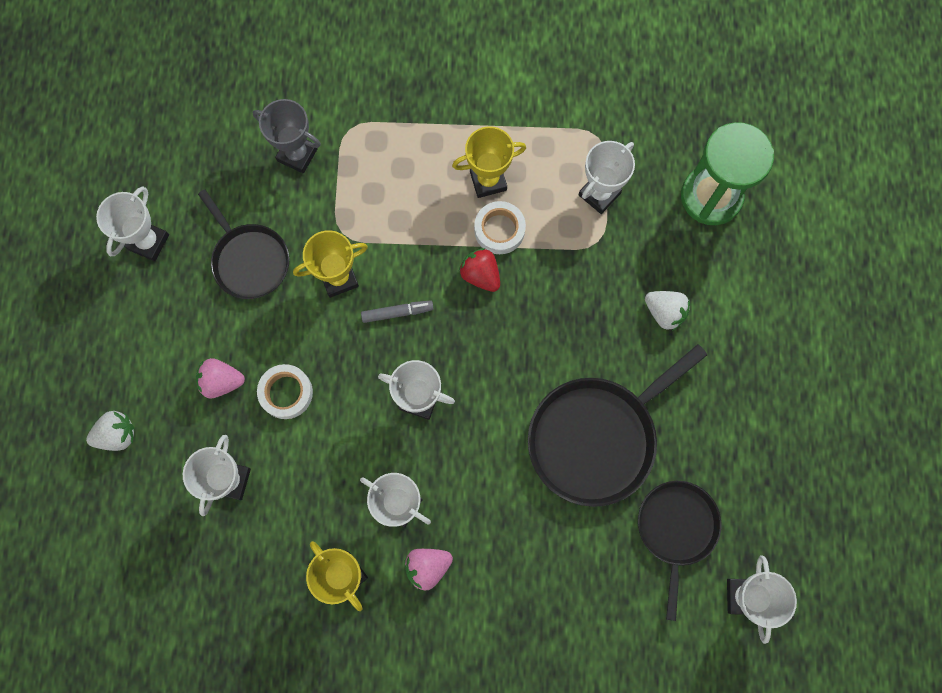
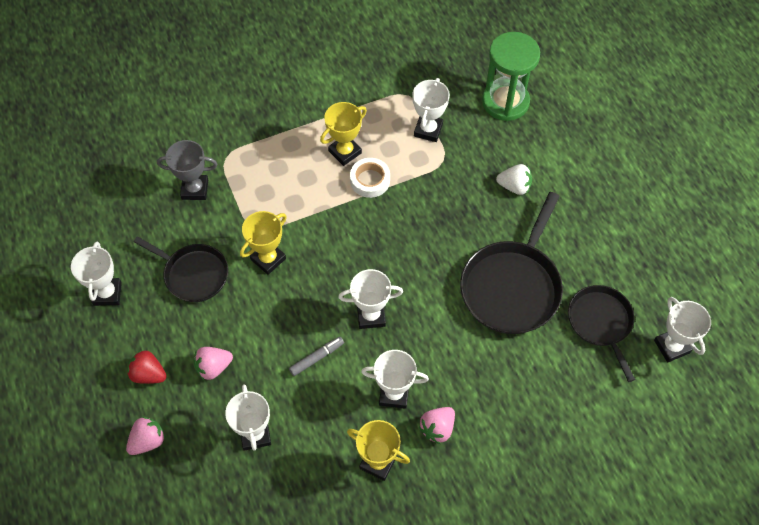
camera: 25 degrees left, 15 degrees down
(117, 435) = (148, 441): white strawberry -> pink strawberry
(286, 393) = (267, 354): white tape -> none
(397, 313) = (324, 264): grey marker -> grey marker (317, 358)
(480, 275) = (372, 215): red strawberry -> red strawberry (148, 374)

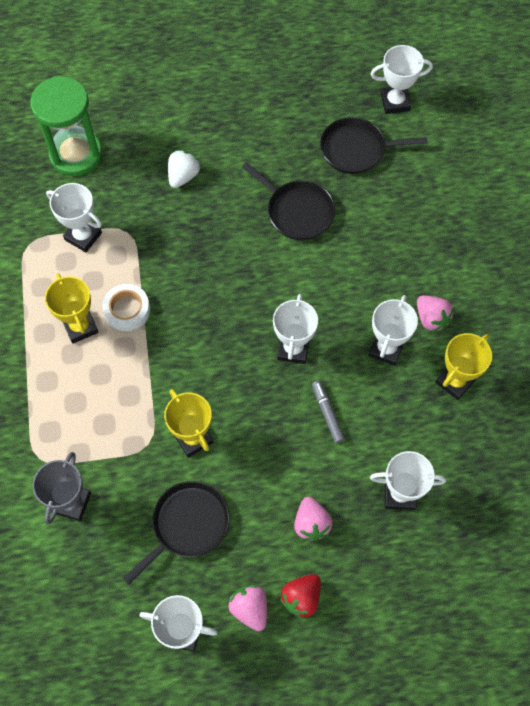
camera: 75 degrees left, 5 degrees up
(148, 441) = (382, 611): pink strawberry -> pink strawberry (250, 608)
(512, 287) = (297, 211): black pan -> black pan, size x0.64

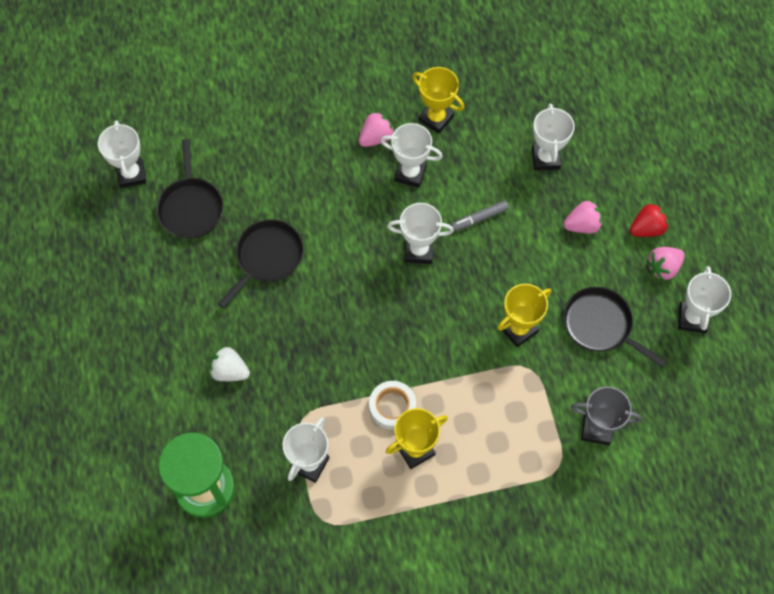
camera: 95 degrees left, 0 degrees up
(301, 598) = (647, 228): red strawberry -> red strawberry turned 60 degrees counterclockwise

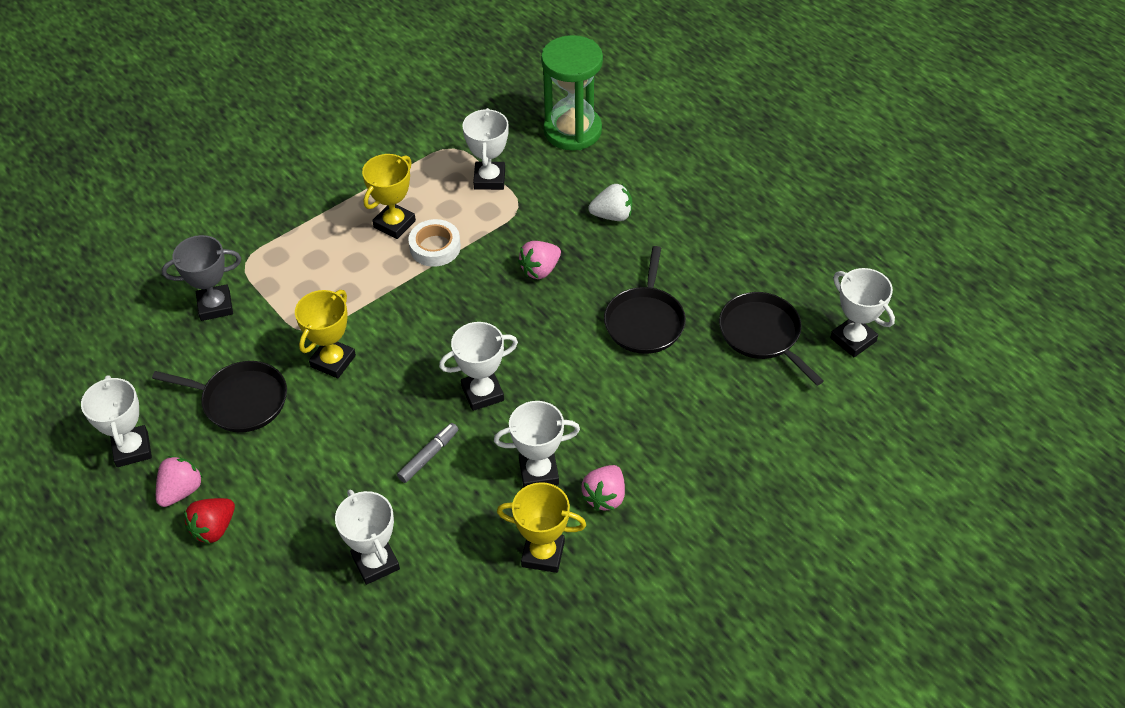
camera: 155 degrees right, 15 degrees down
(582, 225) = (298, 499): pink strawberry -> pink strawberry (540, 270)

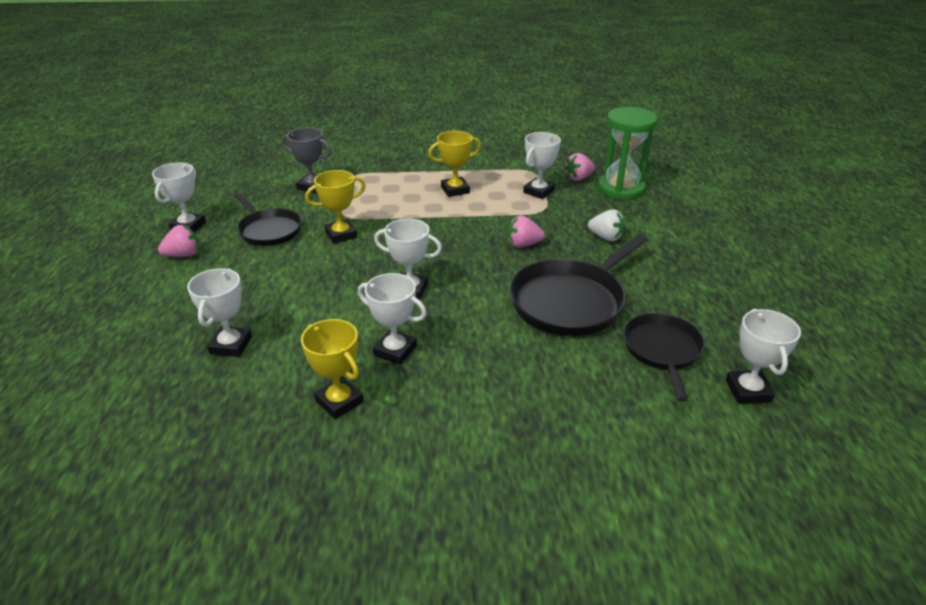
camera: 35 degrees right, 15 degrees down
(214, 528) = (173, 280): red strawberry -> none
(428, 456) = (335, 306): grey marker -> none
(435, 247) = (467, 209): white tape -> none
(605, 497) = (425, 390): pink strawberry -> pink strawberry (578, 178)
(645, 321) = (570, 301): black pan -> black pan, size x1.56

